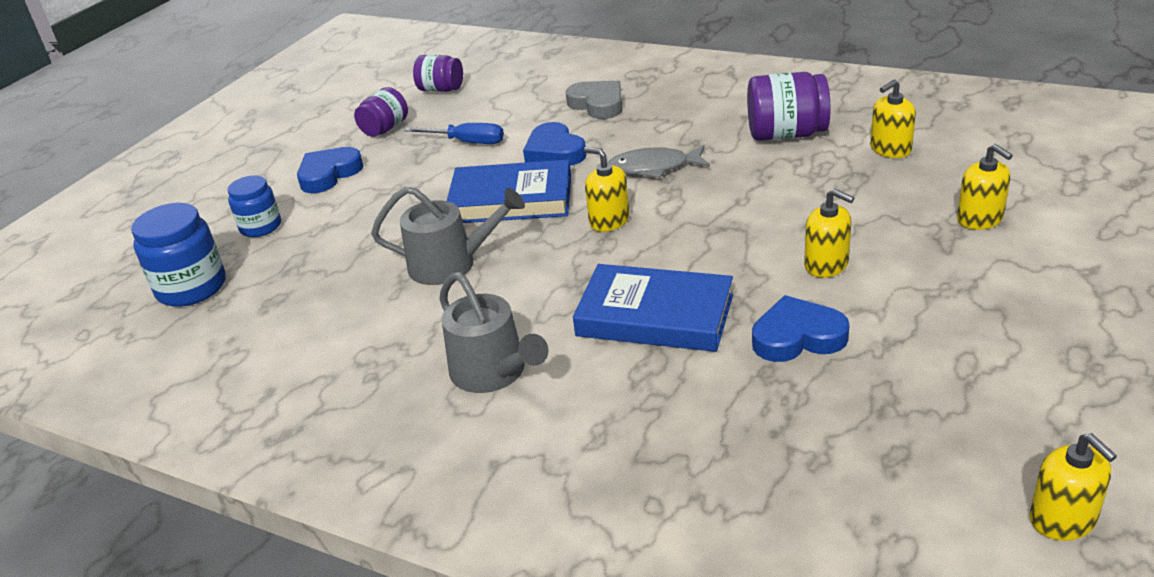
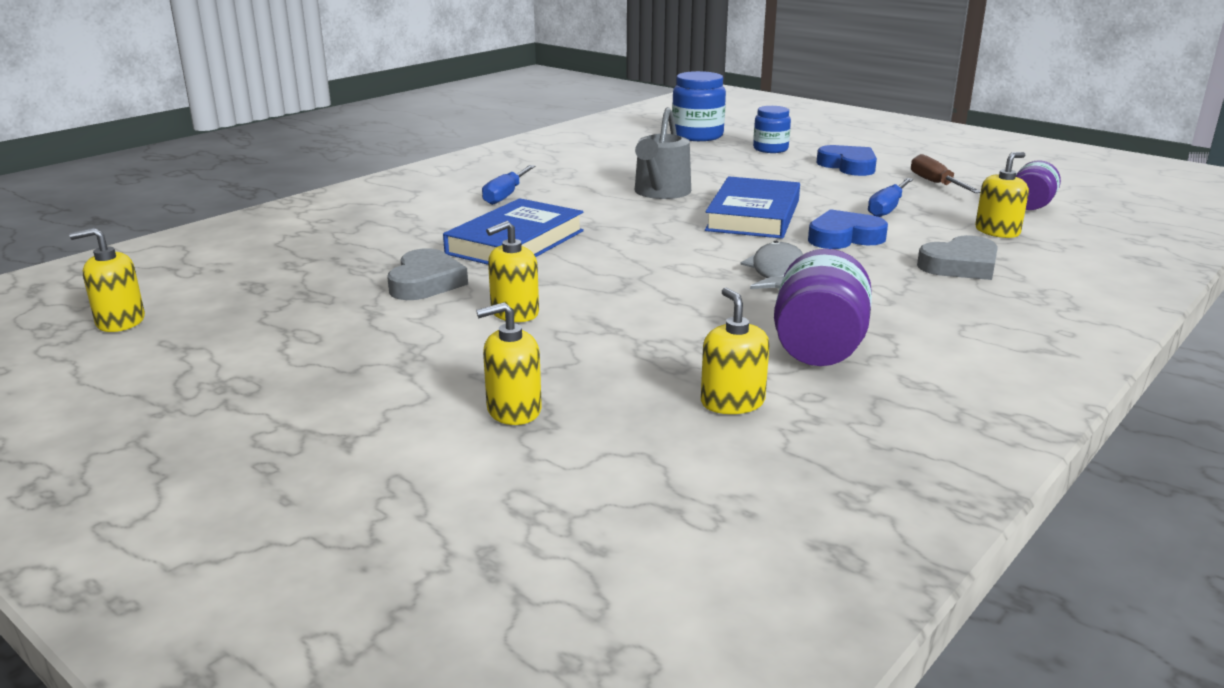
camera: 100 degrees right, 10 degrees down
(385, 129) = (936, 184): purple jar -> brown screwdriver
(493, 373) = (506, 195): grey watering can -> blue screwdriver
(609, 221) = (682, 244): yellow soap dispenser -> yellow soap dispenser (997, 231)
(797, 337) = (426, 282): blue heart -> grey heart

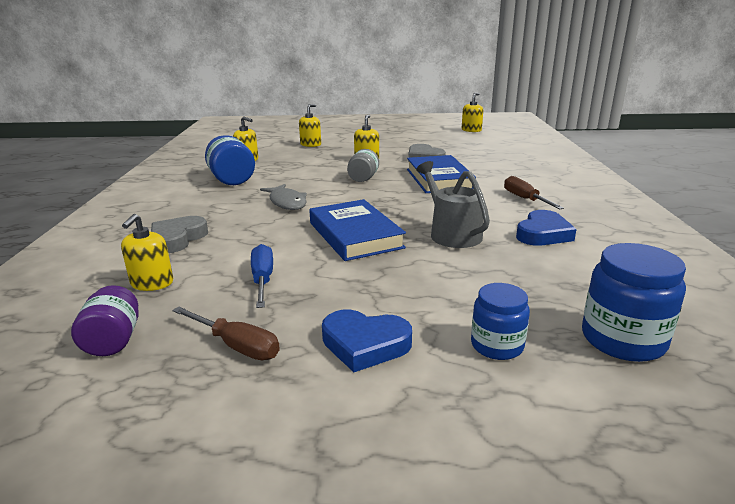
camera: 140 degrees right, 0 degrees up
(506, 195) = (525, 199): blue screwdriver -> brown screwdriver
(607, 276) = (363, 178): none -> grey jar
(818, 348) = (231, 179): purple jar -> blue jar
(844, 237) = (272, 237): blue heart -> blue heart (543, 234)

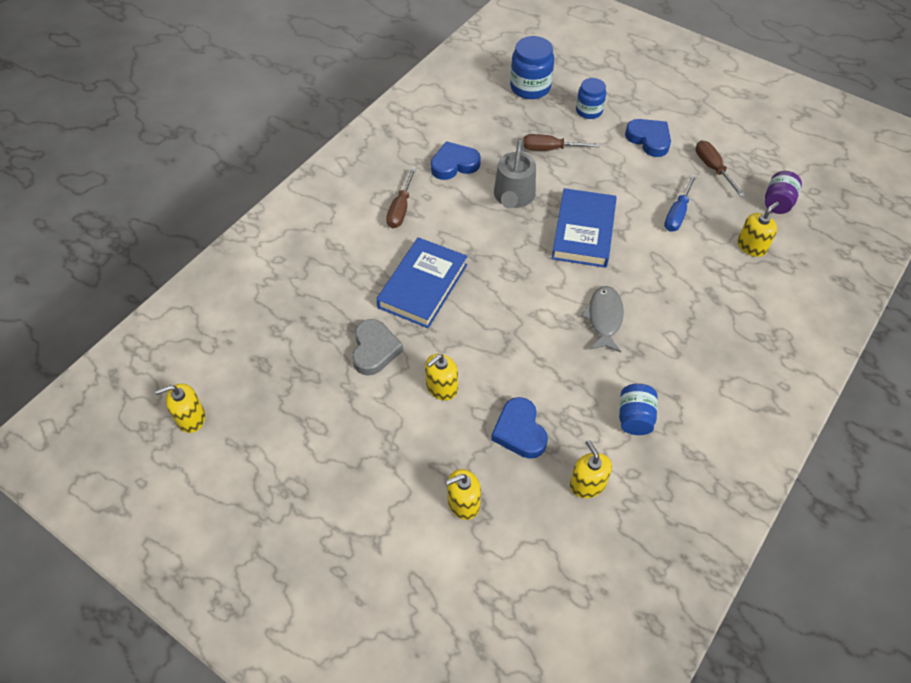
camera: 145 degrees left, 30 degrees up
(177, 239) = (724, 300): grey heart -> none
(231, 179) = (634, 418): blue jar -> blue jar, size x0.65
(303, 161) = (519, 431): none -> blue heart
(363, 178) = (493, 332): grey jar -> none
(477, 280) = (550, 149): none -> brown screwdriver

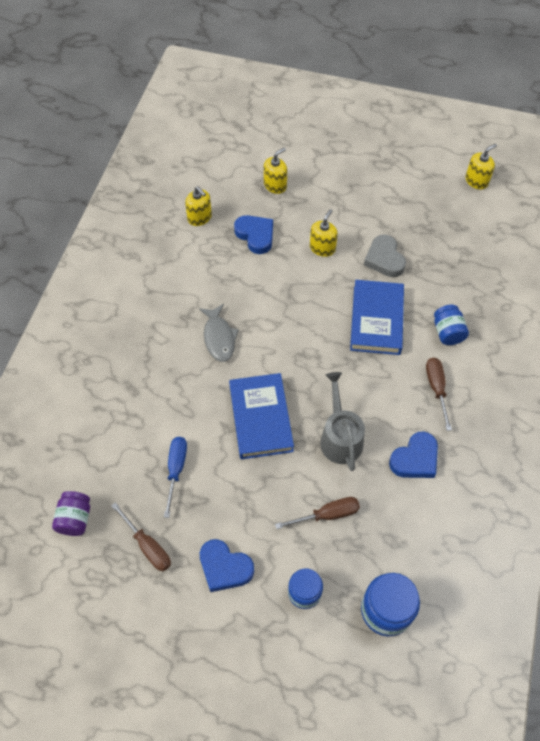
camera: 160 degrees right, 5 degrees up
(634, 418) = (177, 268): blue jar -> blue jar (447, 332)
(751, 246) = (99, 453): yellow soap dispenser -> none

